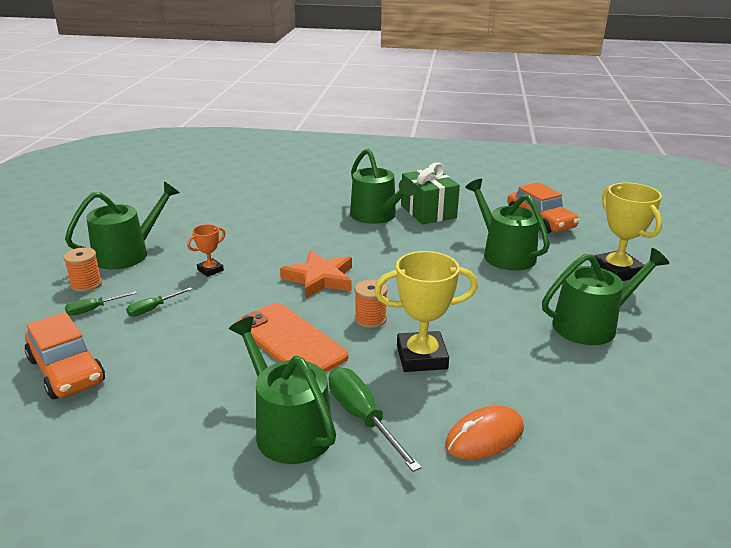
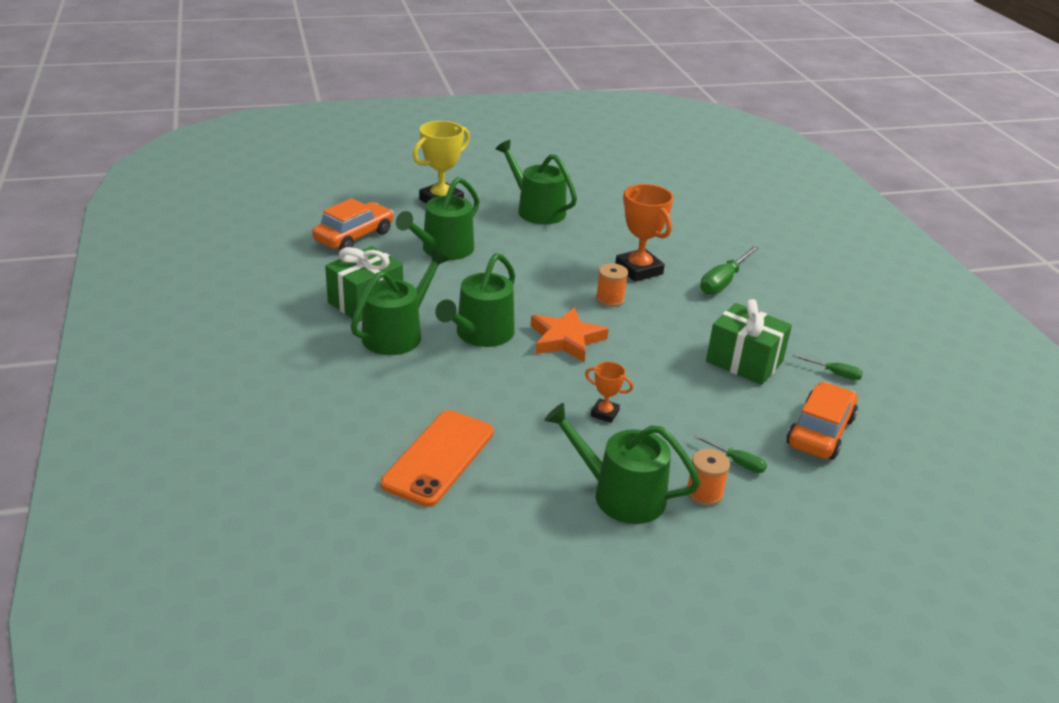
camera: 115 degrees left, 5 degrees up
(153, 309) = (700, 422): green screwdriver -> green screwdriver (834, 373)
(203, 367) = (744, 362): none -> green gift
(288, 428) = (762, 306): green watering can -> green watering can (481, 334)
(290, 341) = (673, 330): orange phone -> orange phone (439, 458)
(421, 357) = (639, 270): yellow trophy -> orange trophy
(484, 437) = (696, 240): orange mouse -> none

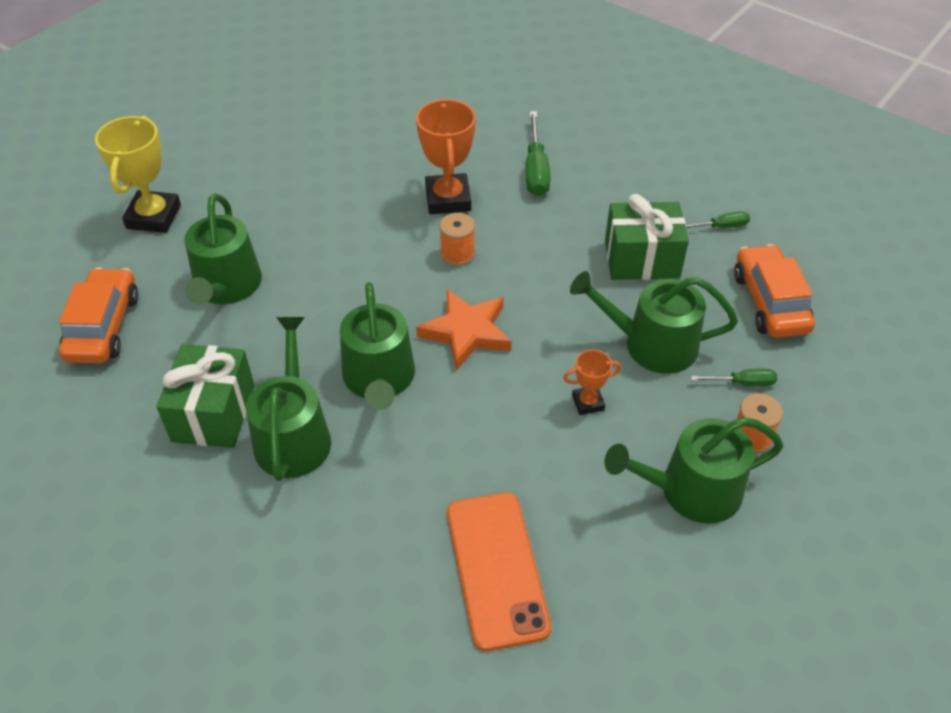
camera: 35 degrees left, 15 degrees up
(536, 210) = (272, 174): green watering can -> green watering can (651, 344)
(639, 270) = (448, 199): orange trophy -> orange trophy turned 60 degrees clockwise

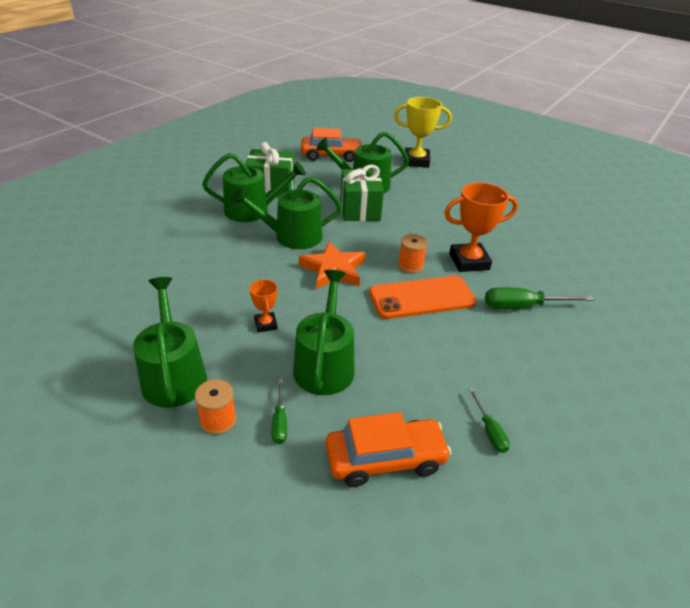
camera: 85 degrees right, 10 degrees down
(496, 569) = (140, 280): orange phone -> orange phone (422, 298)
(641, 259) = (427, 366): green gift -> green gift (360, 209)

